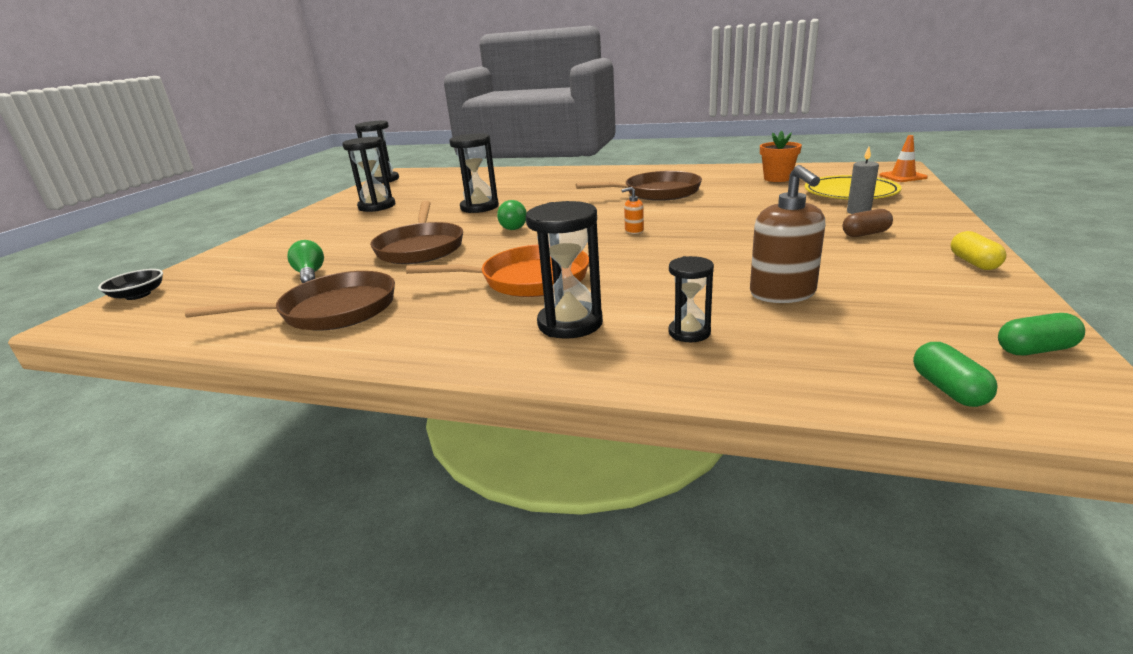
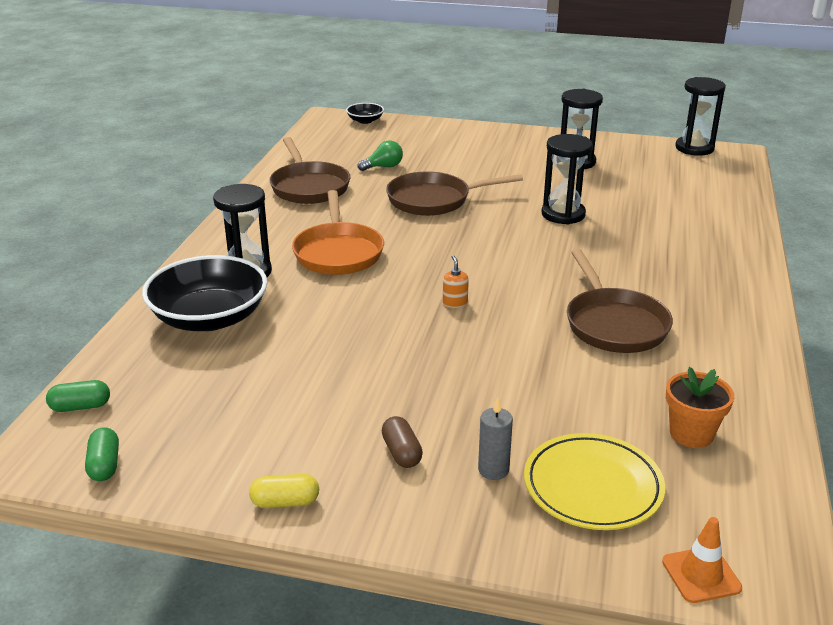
camera: 85 degrees right, 5 degrees up
(511, 227) = (485, 236): green light bulb -> none
(689, 332) = (209, 318): black hourglass -> black bowl
(782, 294) = (258, 368): brown soap dispenser -> none

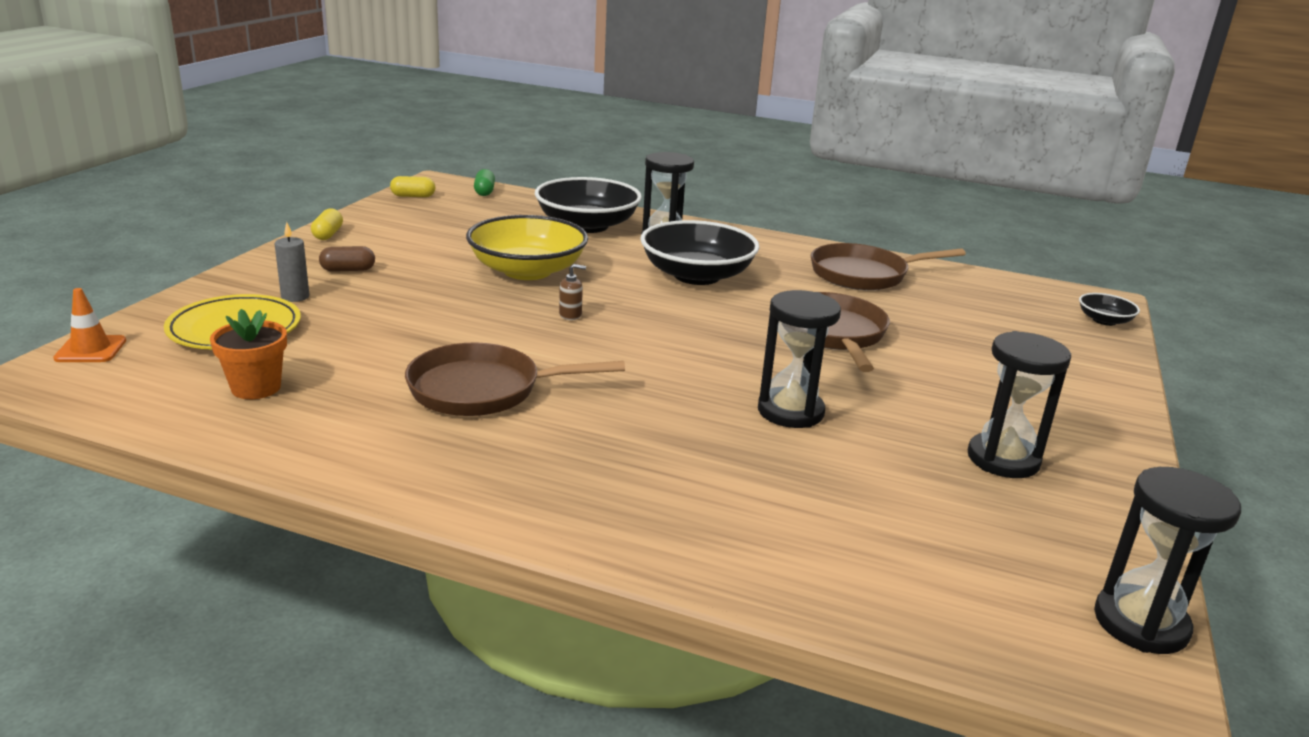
camera: 95 degrees right, 5 degrees down
(104, 465) = (413, 196): green capsule -> yellow capsule
(338, 252) = (697, 275): orange pan -> black bowl
(359, 337) = (527, 271): none -> yellow bowl
(383, 167) = (935, 316): green light bulb -> none
(455, 303) = (570, 315): orange soap dispenser -> brown soap dispenser

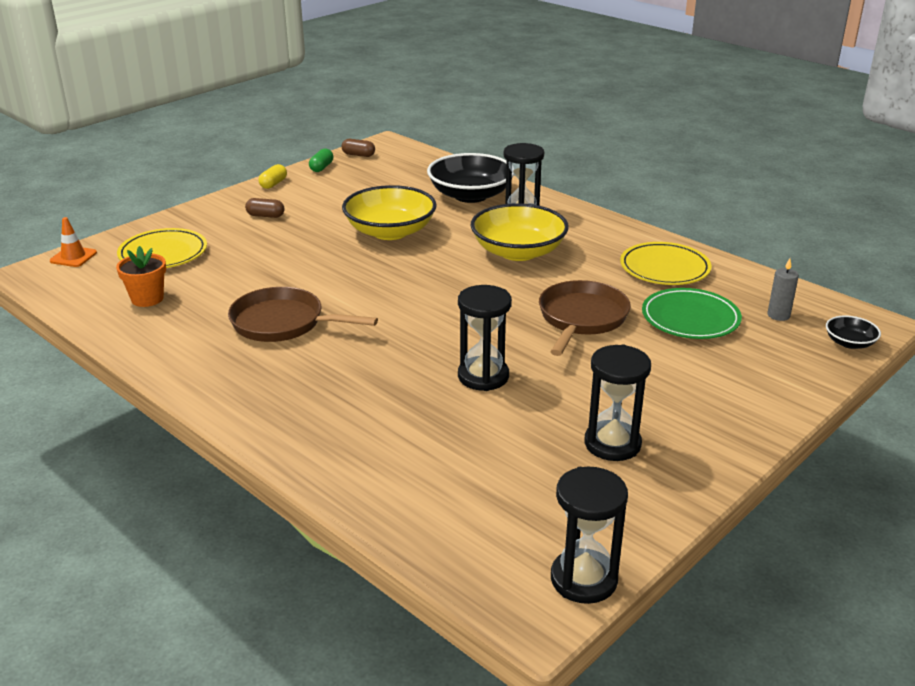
camera: 25 degrees right, 5 degrees up
(295, 297) = (216, 233): grey candle -> grey candle (778, 315)
(413, 196) = (358, 155): yellow capsule -> brown capsule
(484, 192) = (416, 155): green capsule -> green capsule (321, 167)
(570, 315) = (390, 273): brown soap dispenser -> none
(697, 275) = (518, 252): black bowl -> yellow bowl
(864, 274) = (664, 268): brown pan -> yellow plate
(940, 319) = (690, 318): none -> green plate

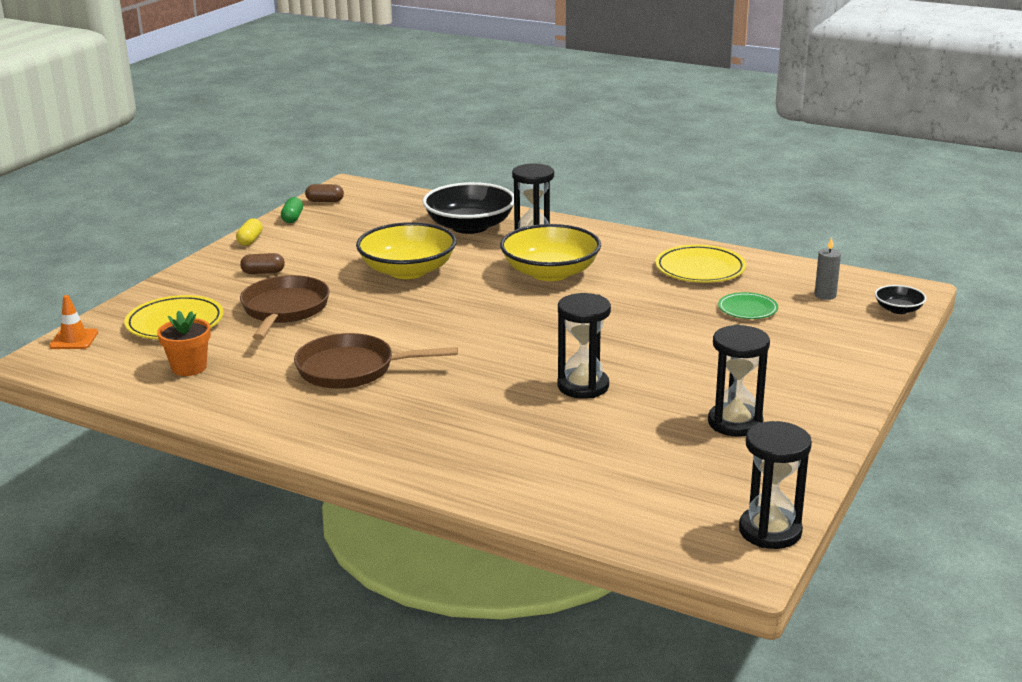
camera: 15 degrees left, 5 degrees down
(581, 318) = (646, 323): brown pan -> brown pan (284, 310)
(690, 318) = (747, 309): green plate -> green plate, size x0.62

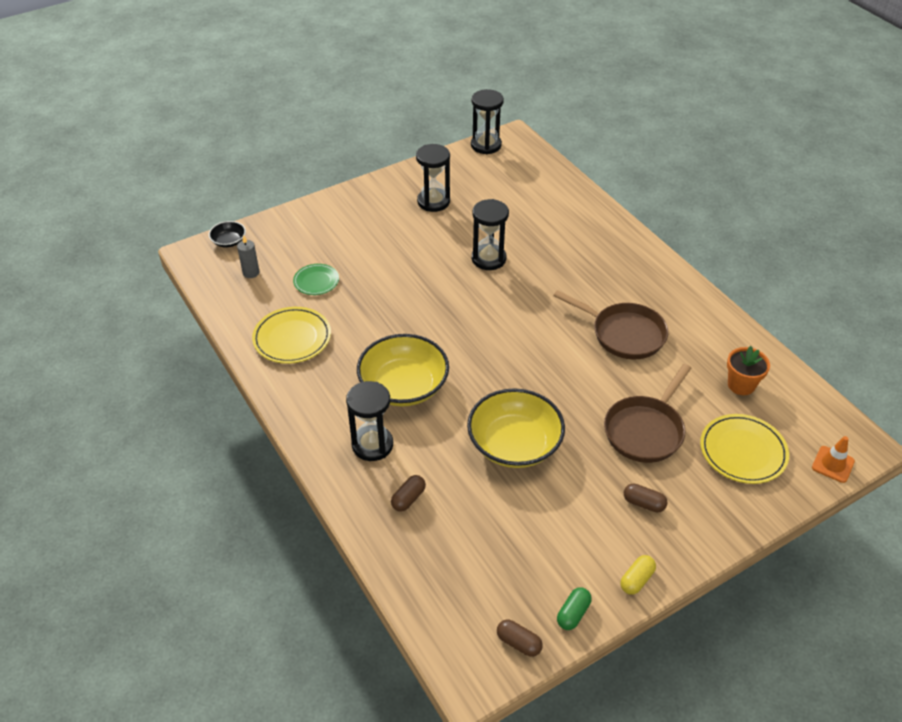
camera: 150 degrees left, 20 degrees up
(469, 226) = (408, 498): black bowl -> brown capsule

